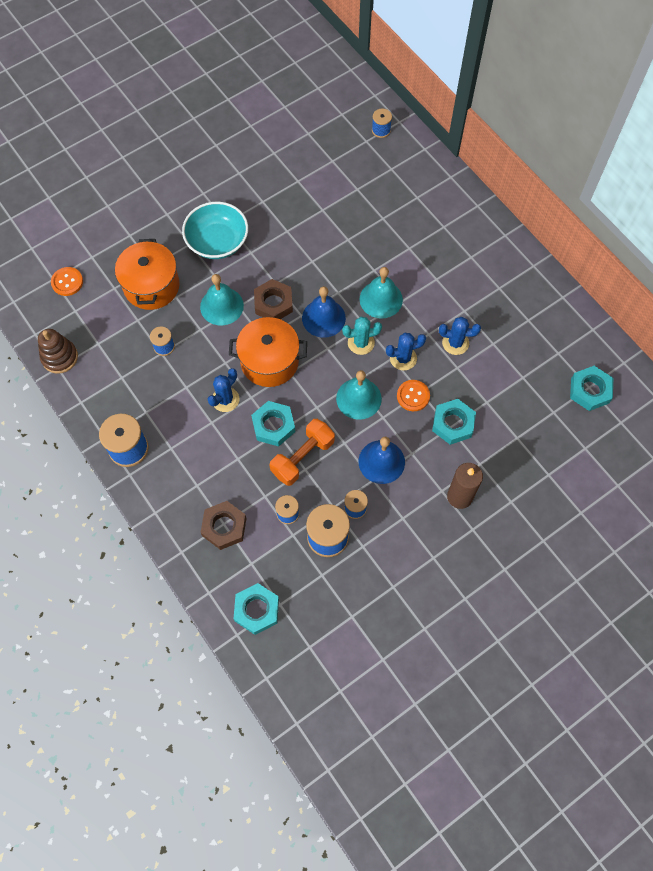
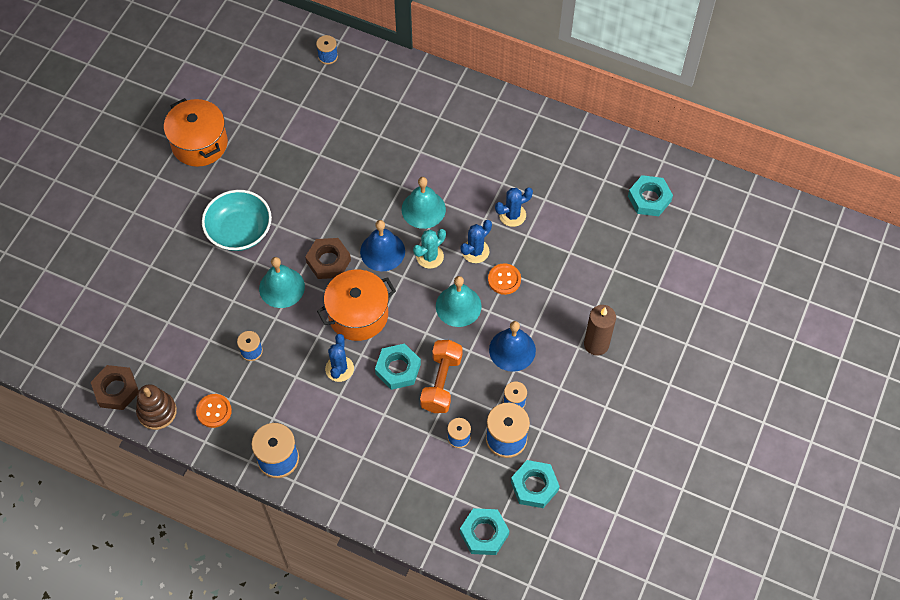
camera: 30 degrees left, 5 degrees down
(67, 282) = (117, 339): orange button -> orange button (214, 411)
(151, 286) = (203, 302): orange pot -> orange pot (199, 144)
(224, 527) = (410, 479): brown nut -> brown nut (116, 390)
(453, 424) = (553, 286): turquoise nut -> turquoise nut (534, 486)

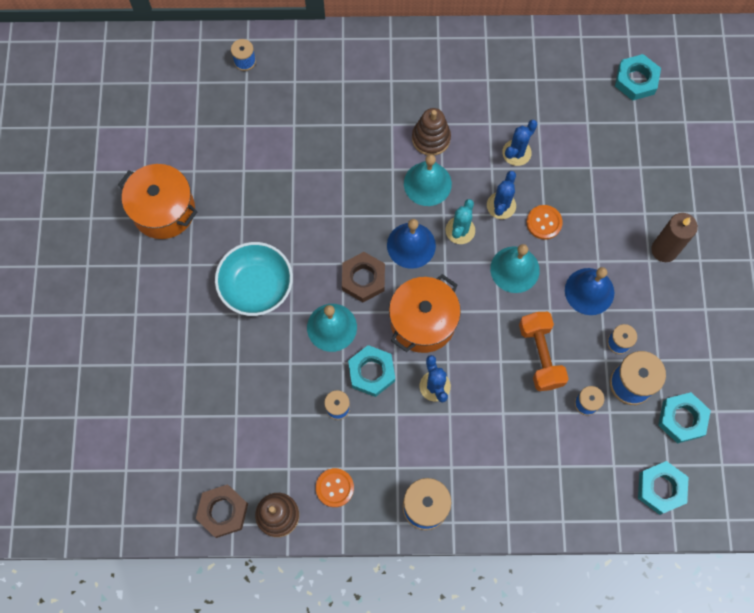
camera: 25 degrees left, 10 degrees up
(398, 369) = (491, 360): turquoise nut -> turquoise nut (371, 372)
(446, 175) = (431, 138): none -> brown stacking toy

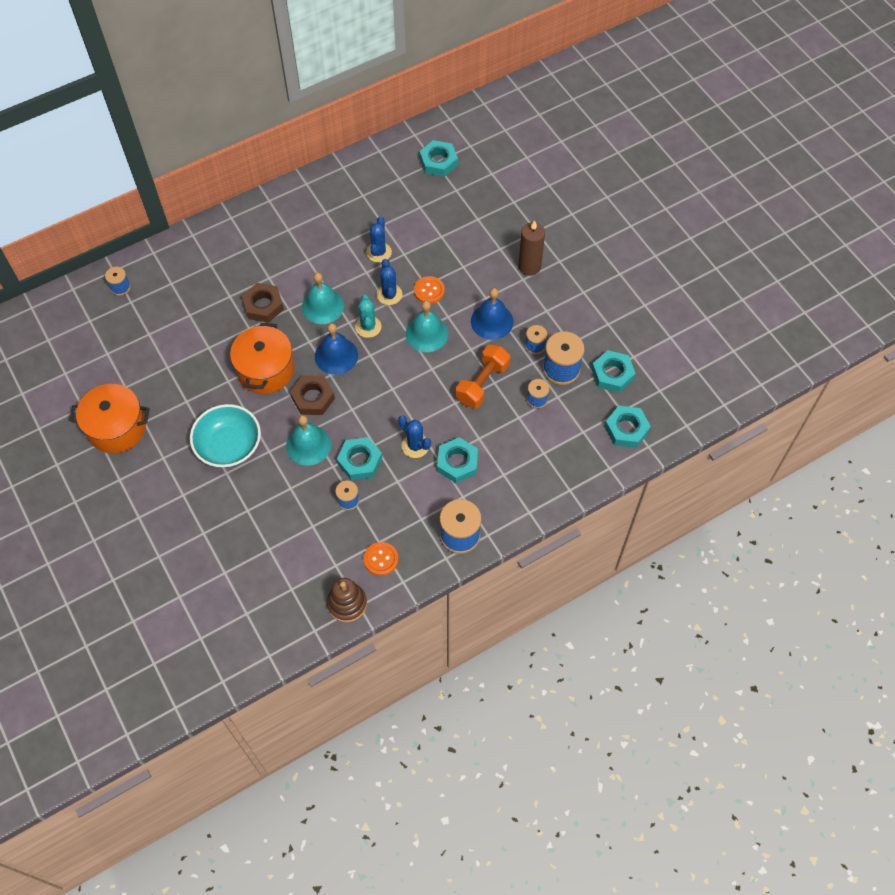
camera: 30 degrees left, 10 degrees down
(223, 511) = (301, 625): brown nut -> brown nut (263, 305)
(423, 322) = (378, 405): orange pot -> orange pot (266, 370)
(431, 138) = (306, 273): brown stacking toy -> none
(466, 428) = (457, 463): none -> turquoise nut
(540, 355) = (482, 383): orange dumbbell -> orange dumbbell turned 75 degrees clockwise

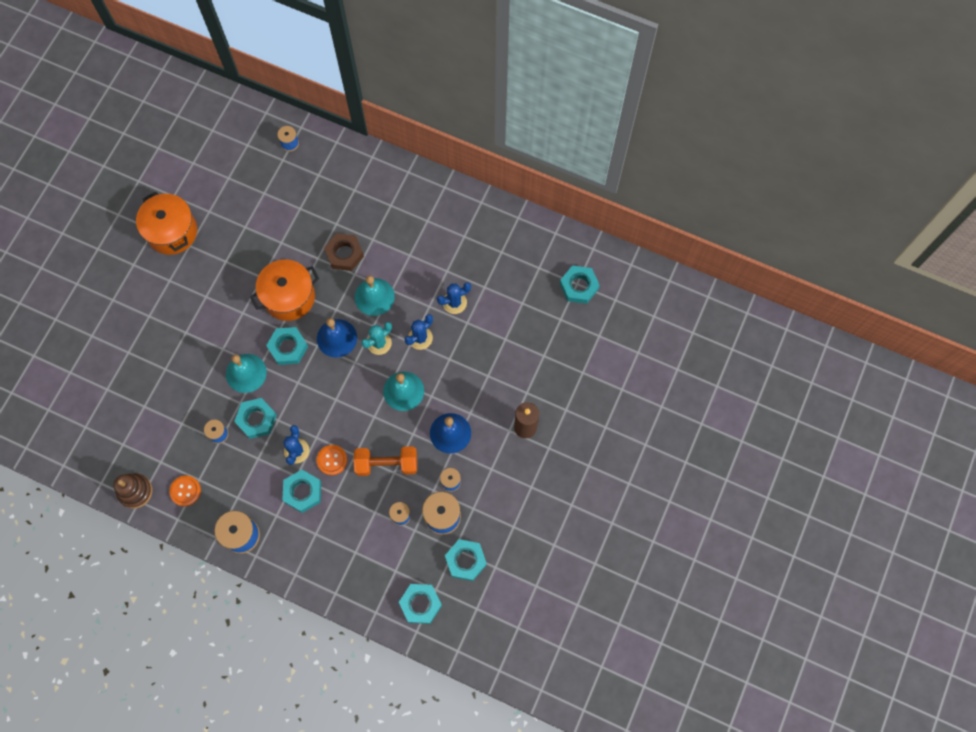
camera: 55 degrees right, 10 degrees up
(229, 446) = (208, 318): turquoise bowl -> none
(313, 398) = (288, 347): brown nut -> turquoise nut
(429, 291) = (445, 365): orange button -> orange button (332, 460)

